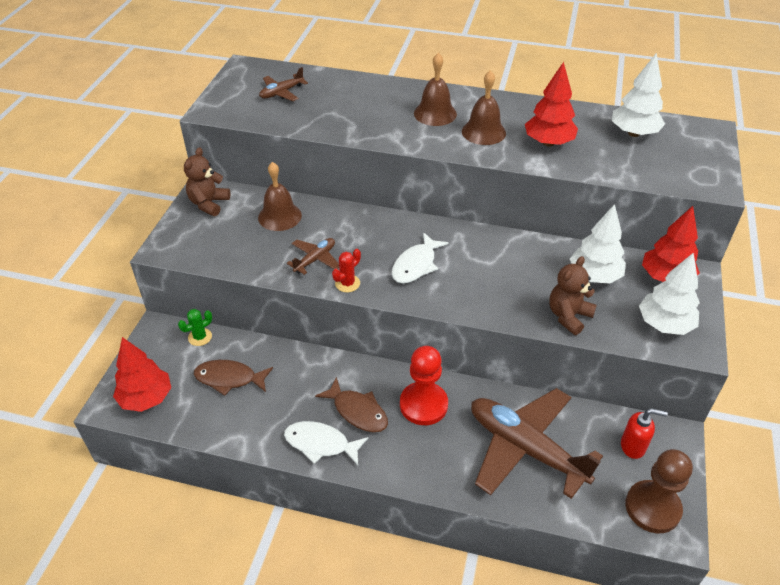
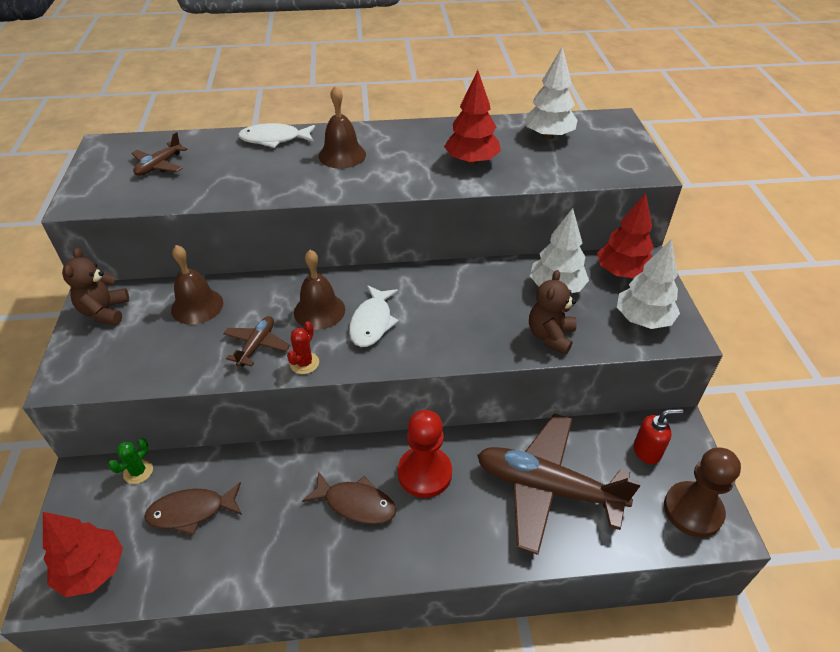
camera: 20 degrees left, 0 degrees up
(321, 444) = (328, 556): white fish -> white fish (274, 139)
(483, 132) = (401, 164): brown bell -> brown bell (319, 311)

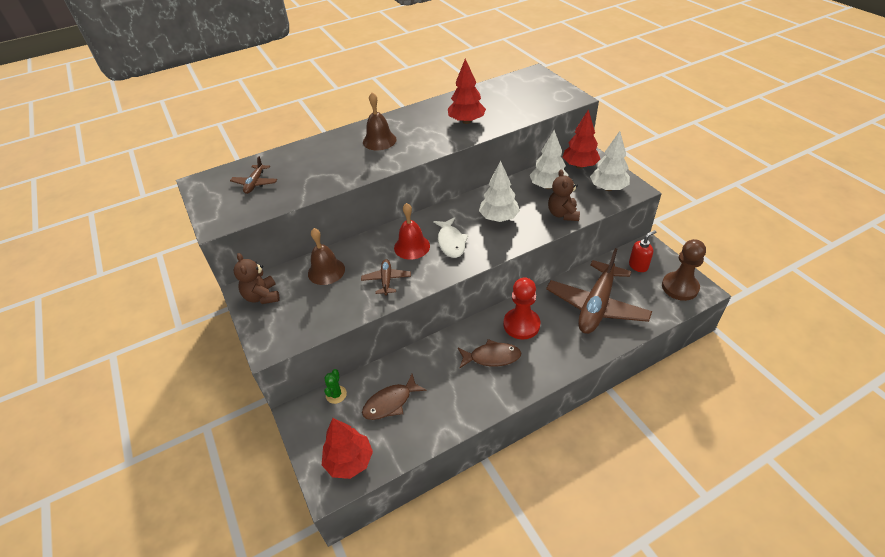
camera: 20 degrees left, 0 degrees up
(274, 139) = (324, 143): white fish -> none
(304, 363) = (425, 279): red cactus -> none
(319, 311) = (412, 246): brown bell -> red bell
(547, 488) = (596, 305): brown plane -> brown plane turned 60 degrees counterclockwise
(548, 136) = (502, 93): white tree -> white tree (498, 218)

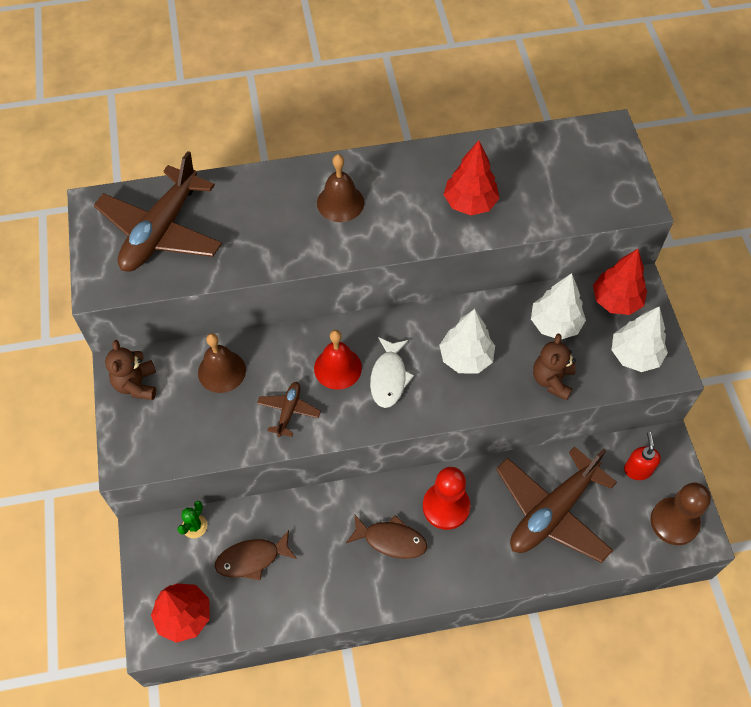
camera: 15 degrees right, 15 degrees up
(255, 183) = (161, 231): brown plane -> brown plane, size x2.19
(638, 266) = (637, 470): red soap dispenser -> red soap dispenser turned 75 degrees counterclockwise

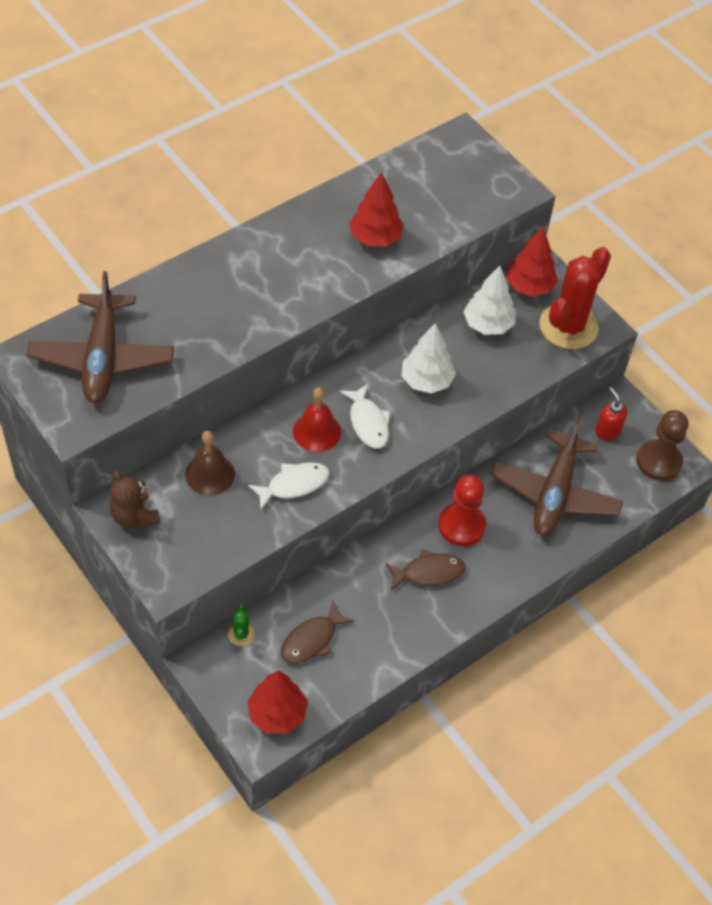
camera: 30 degrees left, 5 degrees down
(289, 411) = (293, 485): brown plane -> white fish
(340, 202) = (258, 276): brown bell -> none
(552, 380) = (510, 372): brown teddy bear -> none
(635, 355) = (568, 326): white tree -> red cactus

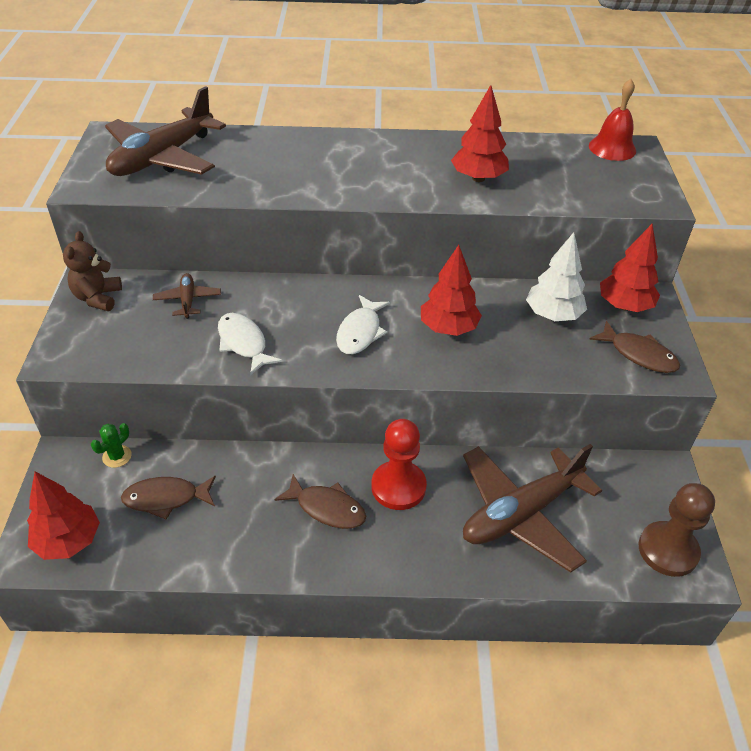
camera: 40 degrees right, 10 degrees down
(210, 474) = (188, 300): brown bell -> brown plane
(293, 485) = (244, 343): white fish -> white fish turned 135 degrees counterclockwise
(317, 431) = (308, 316): red bell -> red bell (612, 148)
(426, 381) = (448, 328): white tree -> red tree
(568, 326) = (638, 354): red cactus -> brown fish
(607, 431) = (629, 489): red soap dispenser -> none

